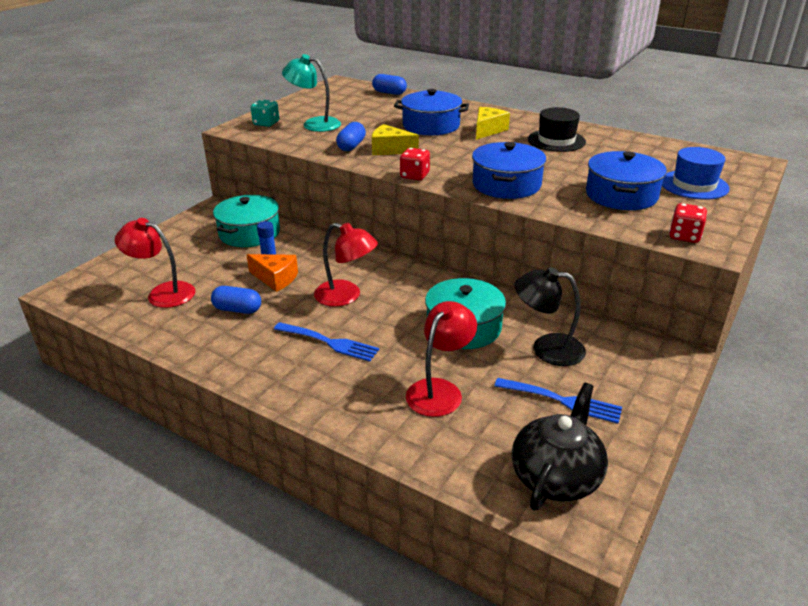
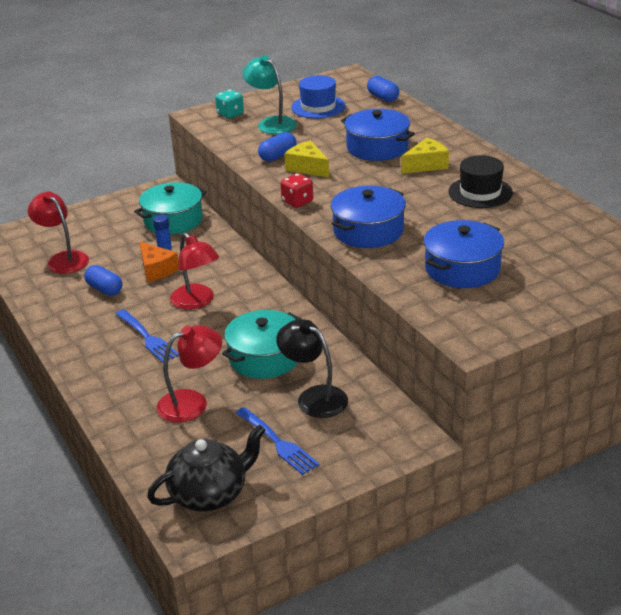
camera: 30 degrees right, 0 degrees up
(684, 236) = (463, 325): red dice -> none
(694, 185) = (552, 276): blue hat -> blue hat (318, 107)

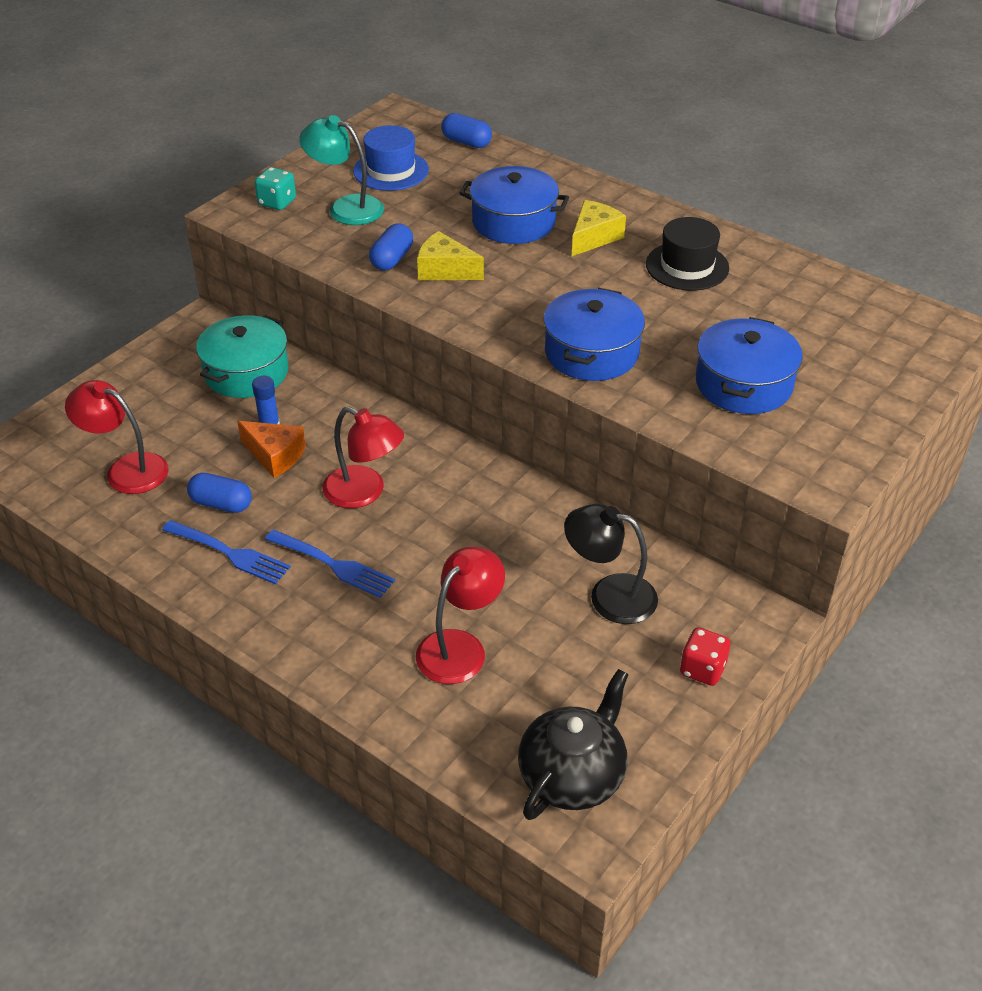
camera: 25 degrees left, 10 degrees up
(264, 357) = (509, 554): turquoise pot -> none
(277, 443) = (607, 674): blue fork -> blue fork (229, 553)
(297, 202) = (469, 326): red dice -> red dice (702, 669)

